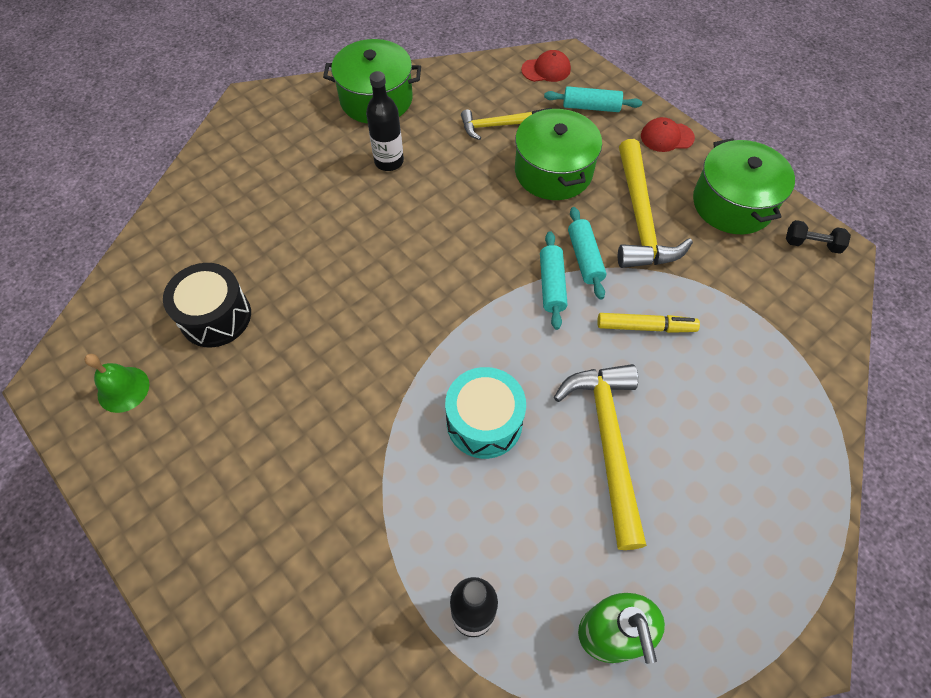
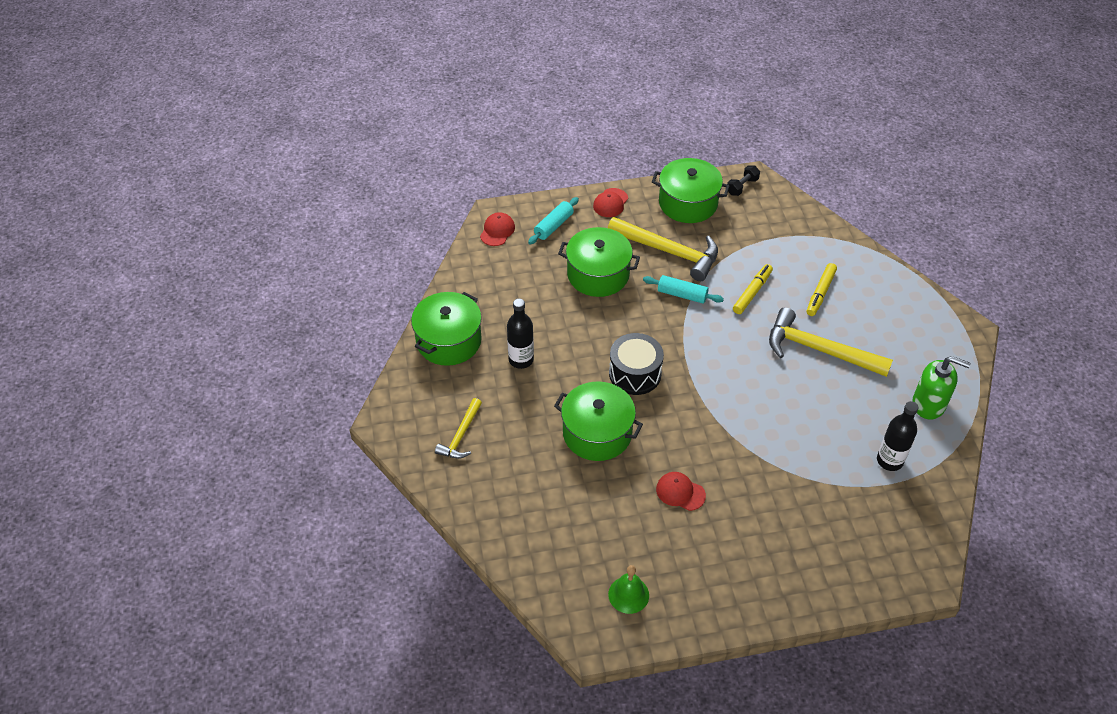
camera: 60 degrees left, 10 degrees down
(215, 316) = (598, 517): black drum -> black drum (635, 373)
(288, 380) = (680, 492): none -> red cap
(330, 266) = (597, 433): none -> green pot
(484, 422) = (772, 401): turquoise drum -> none
(495, 126) = (531, 285): yellow hammer -> yellow hammer (460, 435)
(551, 285) = (692, 321): turquoise rolling pin -> none
(707, 405) = (820, 293): none -> yellow marker

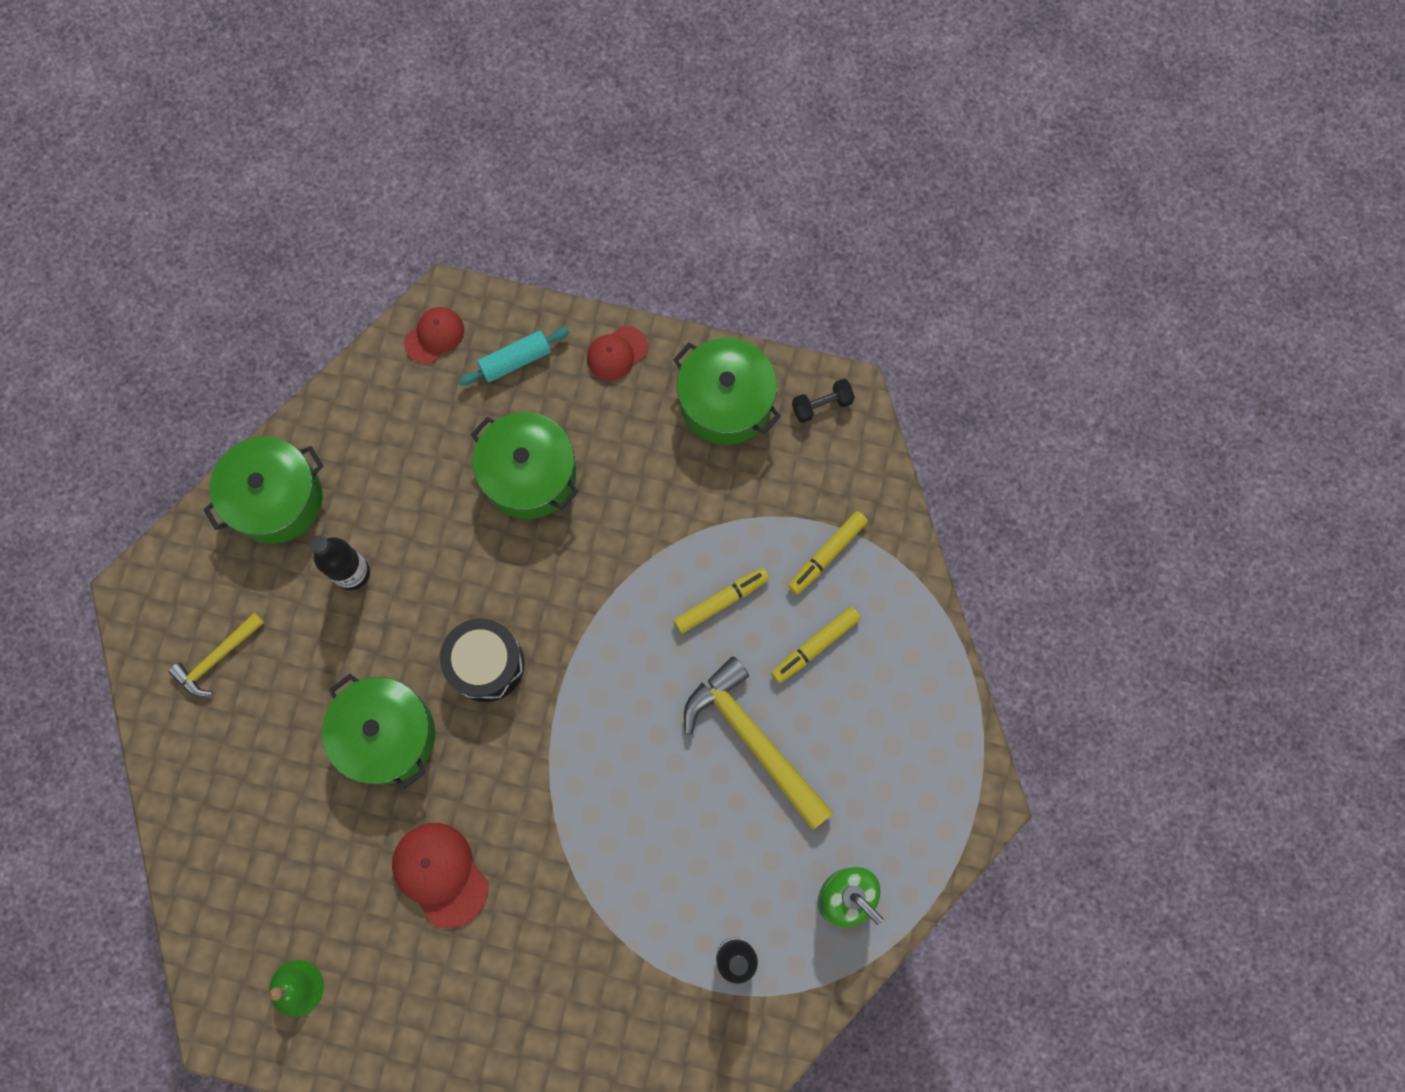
camera: 25 degrees right, 25 degrees up
(669, 252) = (648, 479): yellow hammer -> none
(680, 492) = (440, 874): red cap -> red cap, size x1.55
(682, 294) = (623, 561): turquoise rolling pin -> none
(795, 250) = (827, 554): none -> yellow marker

